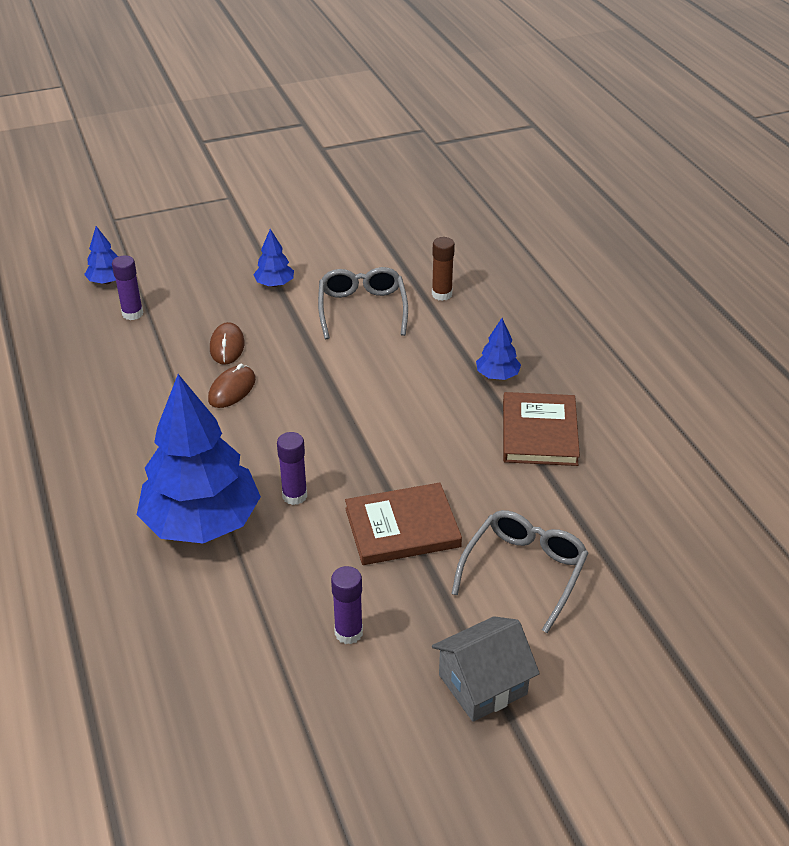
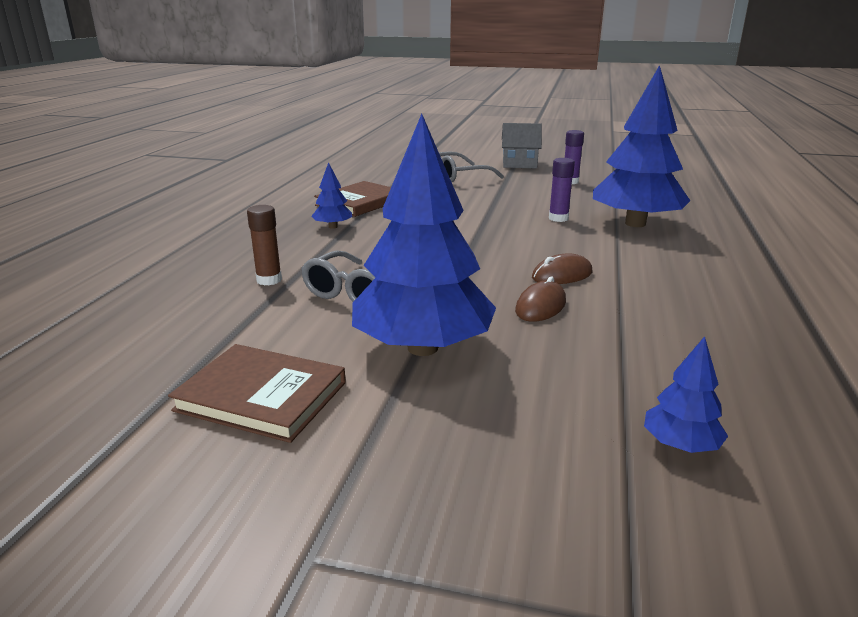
camera: 145 degrees left, 15 degrees down
(132, 314) = (647, 377): purple glue stick -> none
(274, 284) = (422, 348): blue tree -> blue tree, size x2.31
(402, 528) = (501, 196): brown book -> brown book (262, 396)

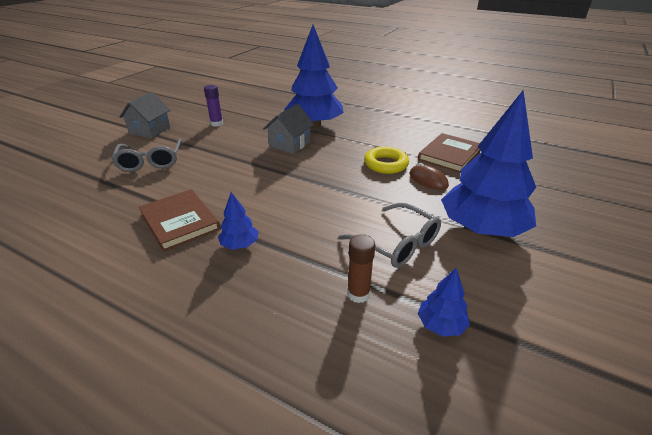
camera: 75 degrees left, 10 degrees up
(262, 396) = (554, 304): brown book -> brown book (449, 155)
(558, 218) = (290, 144): purple glue stick -> grey house
(562, 275) = (386, 164): brown mouse -> yellow ring
(680, 445) = (559, 178): blue tree -> blue tree (440, 325)

